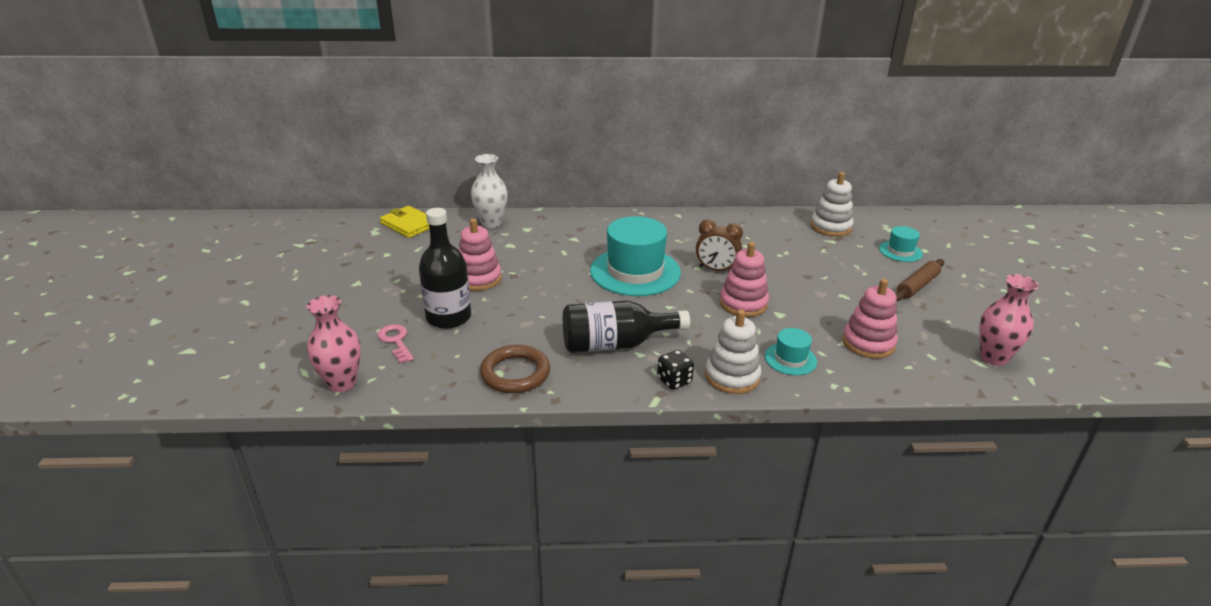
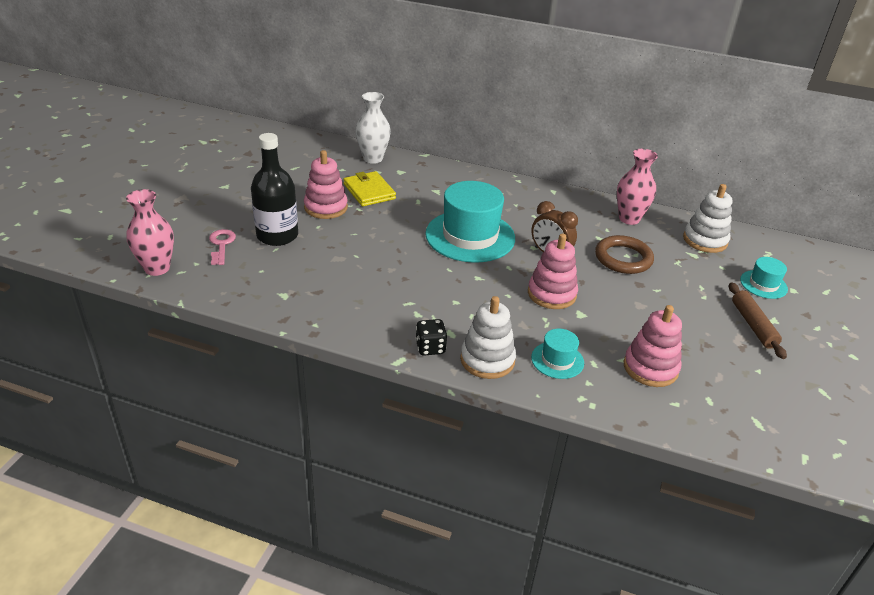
camera: 20 degrees right, 5 degrees up
(409, 224) = (302, 144): yellow wallet -> yellow wallet (369, 191)
(515, 373) = (297, 300): brown ring -> brown ring (623, 258)
(615, 344) = (402, 299): black bottle -> none
(917, 286) = (753, 325): brown rolling pin -> brown rolling pin turned 75 degrees counterclockwise
(993, 357) = (779, 422): pink vase -> pink vase (629, 219)

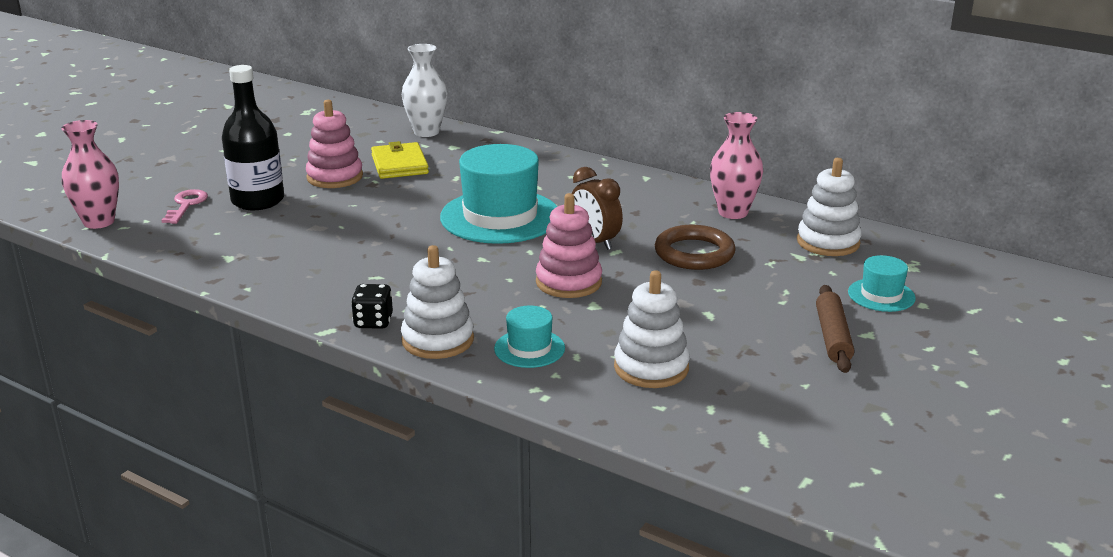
camera: 15 degrees right, 10 degrees down
(650, 368) = (651, 368): pink stacking toy -> white stacking toy

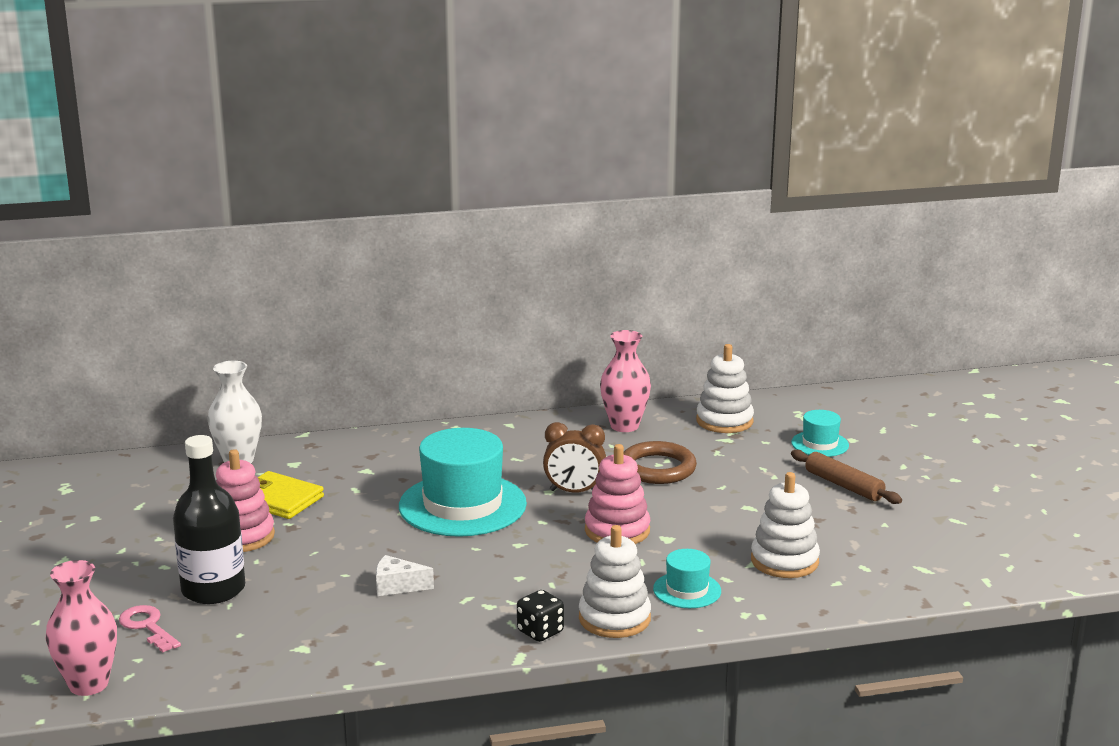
camera: 45 degrees left, 5 degrees down
(354, 248) = (397, 586): none -> white cheese

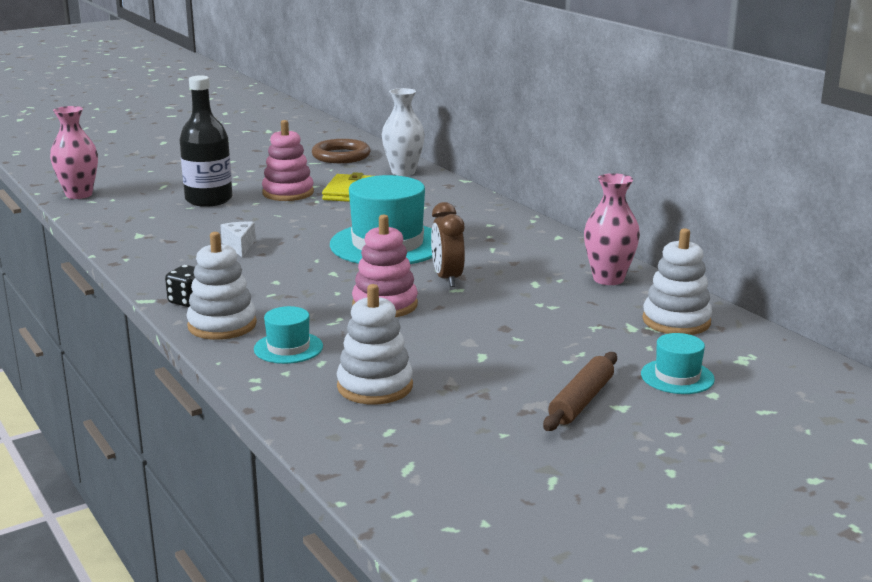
camera: 70 degrees right, 0 degrees up
(147, 627) = (153, 194): pink key -> none
(657, 468) = (529, 305): brown ring -> brown ring (341, 156)

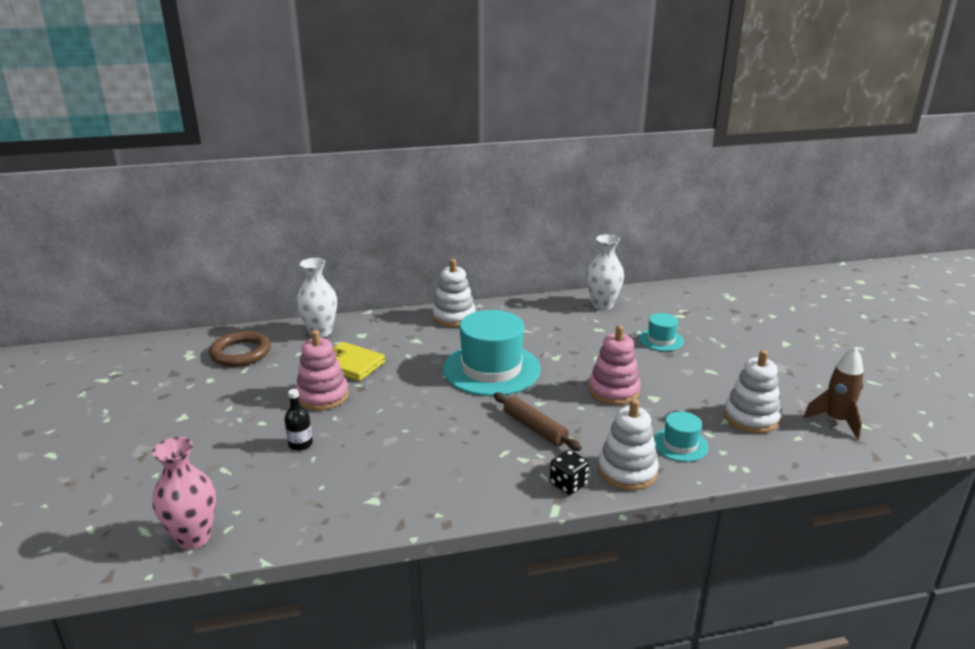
camera: 70 degrees left, 5 degrees up
(209, 200) = (300, 444): black bottle -> black bottle, size x0.47
(239, 246) = (447, 441): white cheese -> none
(406, 446) = (836, 421): none -> brown rocket
(447, 278) = (575, 358): brown clock -> none
(581, 401) = (777, 353): brown rolling pin -> brown rolling pin (534, 428)
(608, 279) = (602, 305): pink vase -> white vase
(676, 321) = (675, 301): white stacking toy -> white stacking toy (454, 317)
(677, 377) = (749, 319): turquoise hat -> turquoise hat (661, 340)

